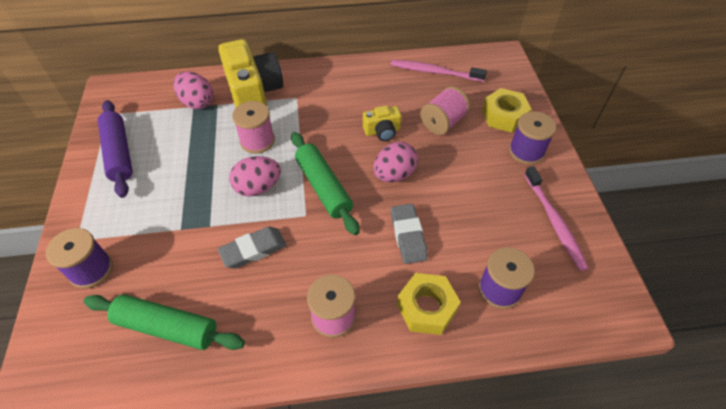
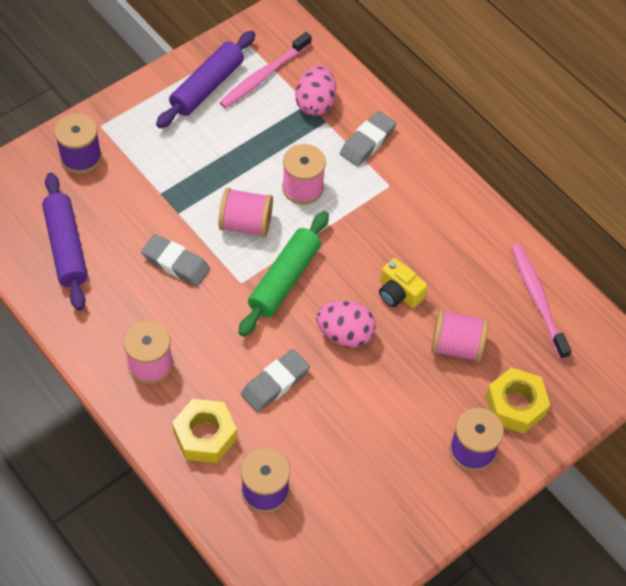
camera: 55 degrees right, 5 degrees up
(167, 327) = (66, 247): green rolling pin -> purple rolling pin
(253, 92) = (367, 142): yellow camera -> grey eraser
(258, 187) = (246, 224): pink egg -> pink spool
(554, 222) = (384, 514): pink toothbrush -> pink toothbrush (263, 76)

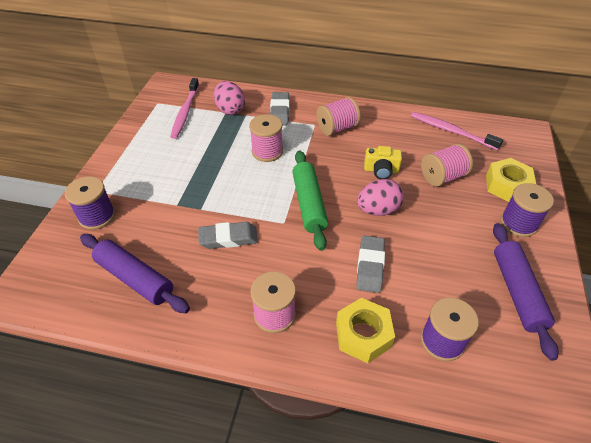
camera: 35 degrees left, 10 degrees down
(207, 86) = (153, 134): purple rolling pin -> purple rolling pin (517, 292)
(246, 224) = (252, 189): pink spool -> pink spool (337, 128)

